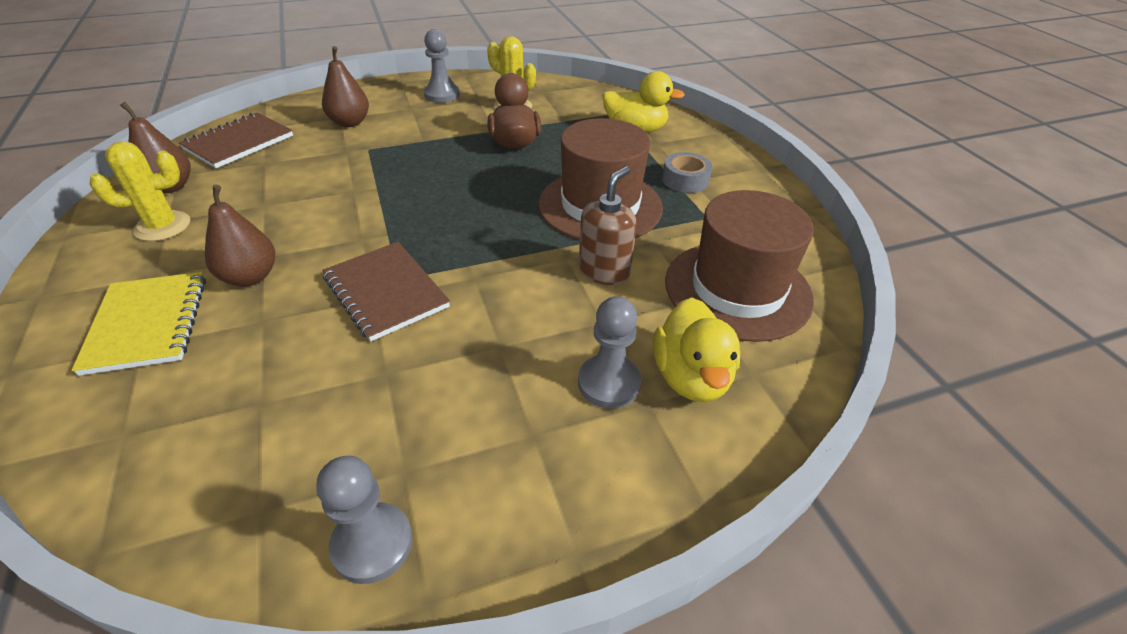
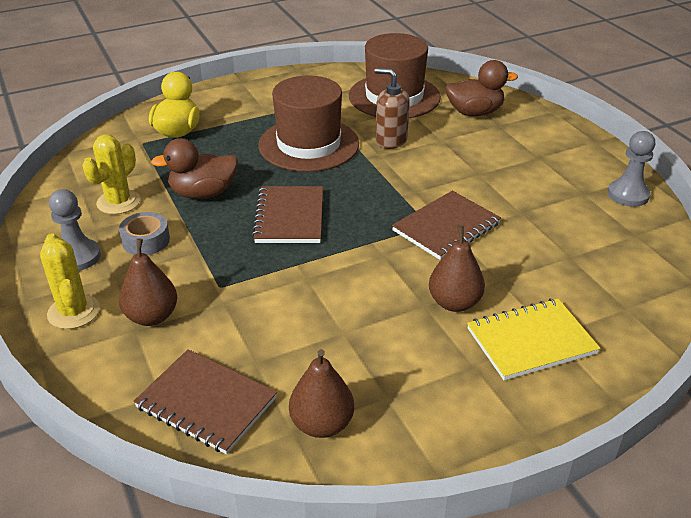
camera: 95 degrees left, 5 degrees down
(162, 226) = (399, 394): yellow cactus -> yellow cactus (73, 312)
(455, 186) = (289, 217): none -> brown notebook
(608, 383) = (491, 136): grey pawn -> none
(685, 180) = (265, 110): grey tape -> grey tape (146, 241)
(691, 377) = (474, 112): yellow duck -> brown duck

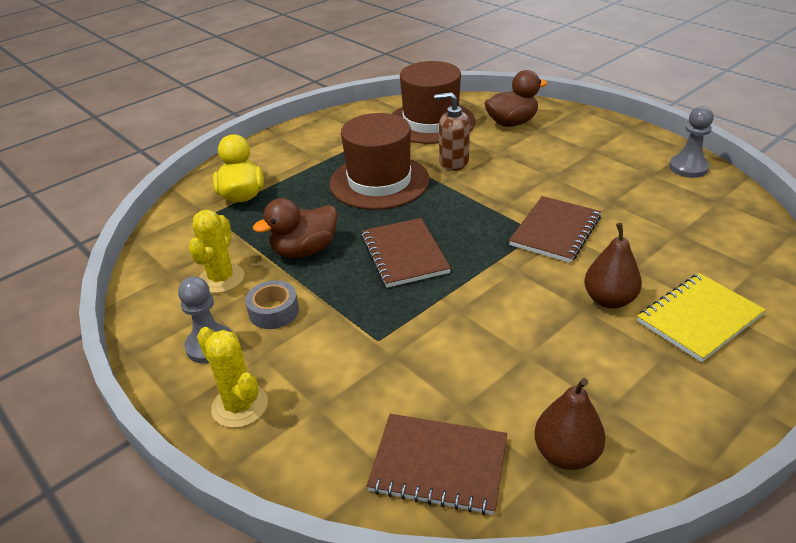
camera: 15 degrees left, 0 degrees up
(152, 316) = (327, 389): brown pear -> none

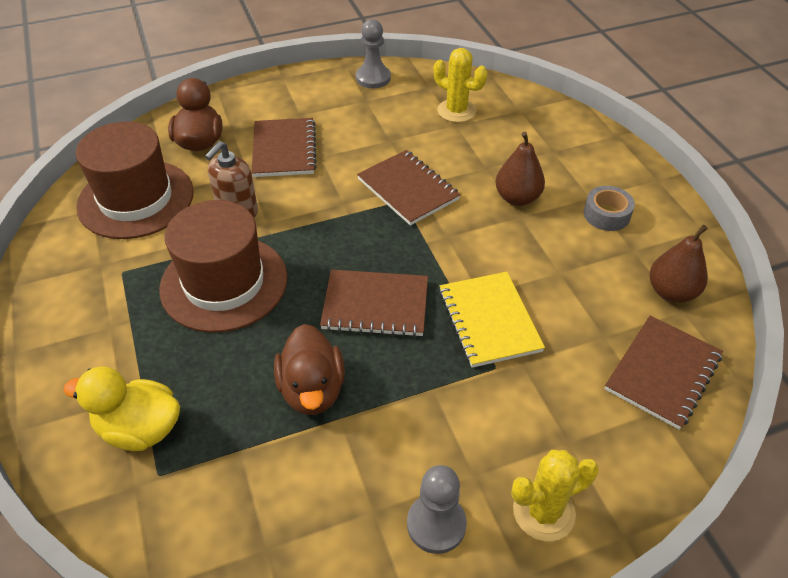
camera: 70 degrees left, 10 degrees up
(221, 279) = (315, 489): yellow cactus -> yellow cactus (456, 111)
(274, 311) = (407, 446): grey tape -> grey tape (606, 214)
(541, 158) = (284, 149): none -> brown notebook
(699, 318) = (561, 163): yellow notebook -> yellow notebook (489, 320)

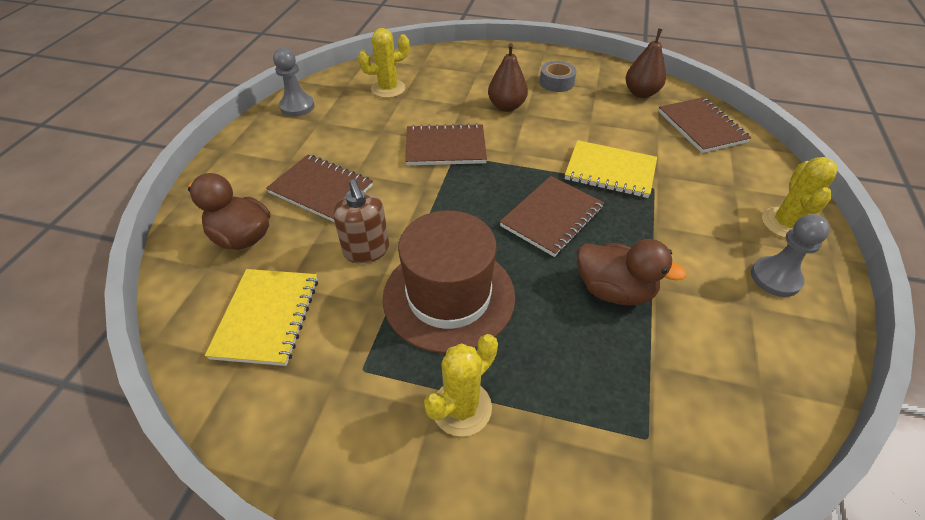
camera: 55 degrees left, 0 degrees up
(120, 343) = (461, 408): none -> yellow cactus
(136, 199) = (267, 317): brown hat -> yellow notebook
(140, 429) = (584, 432): yellow duck -> none

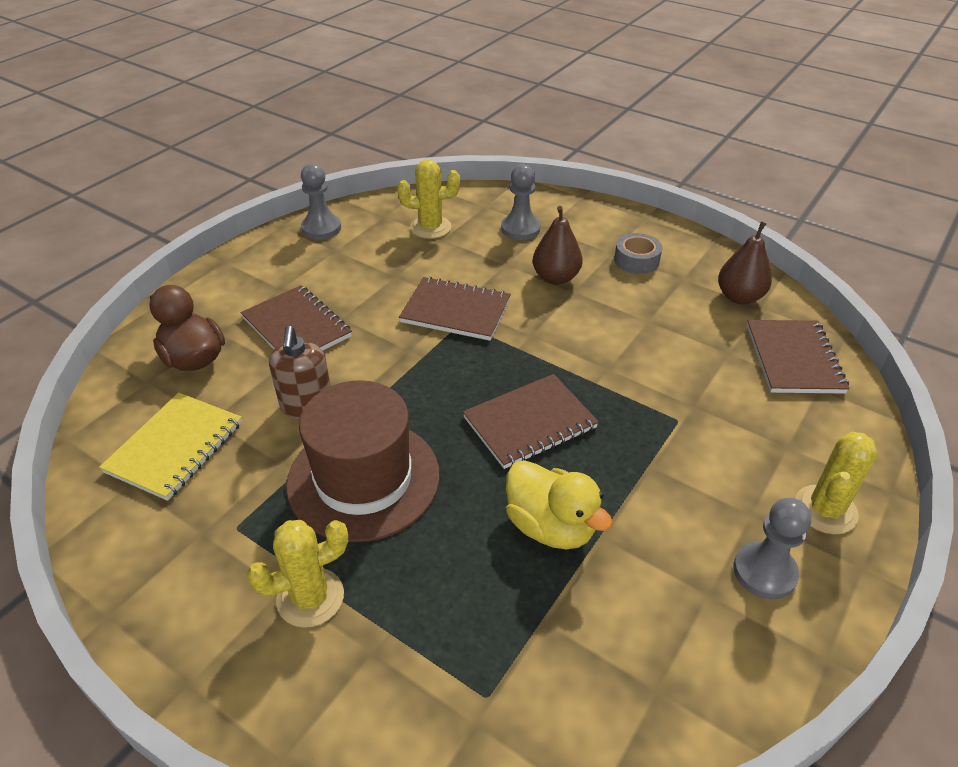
camera: 20 degrees right, 5 degrees down
(459, 76) = (520, 229): none -> grey pawn
(610, 171) = (635, 386): yellow notebook -> none
(614, 290) = (551, 526): brown duck -> yellow duck

